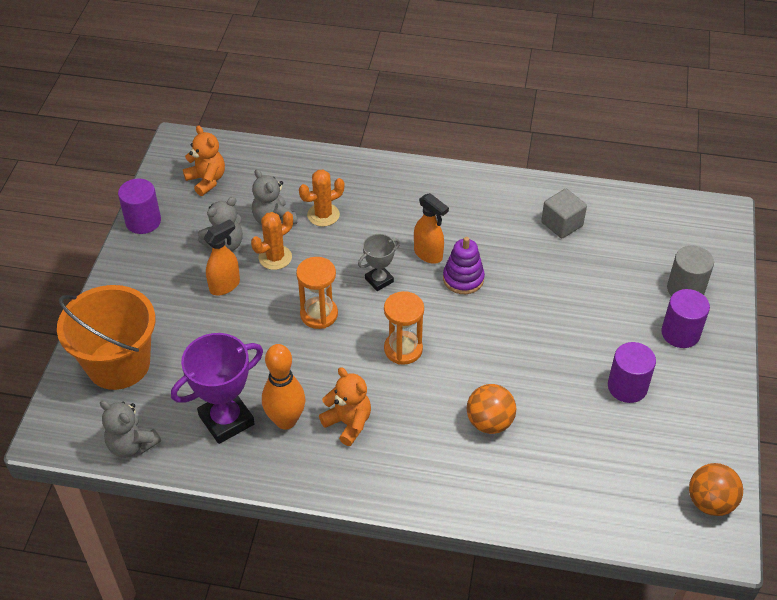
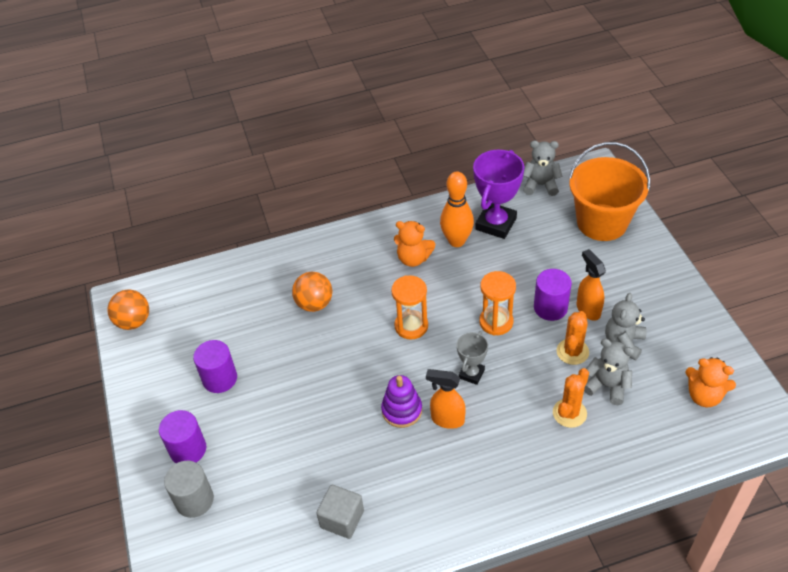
camera: 155 degrees right, 0 degrees up
(143, 221) = (710, 329): purple cylinder -> purple cylinder (550, 307)
(225, 285) = (588, 309): orange spray bottle -> orange spray bottle turned 135 degrees clockwise

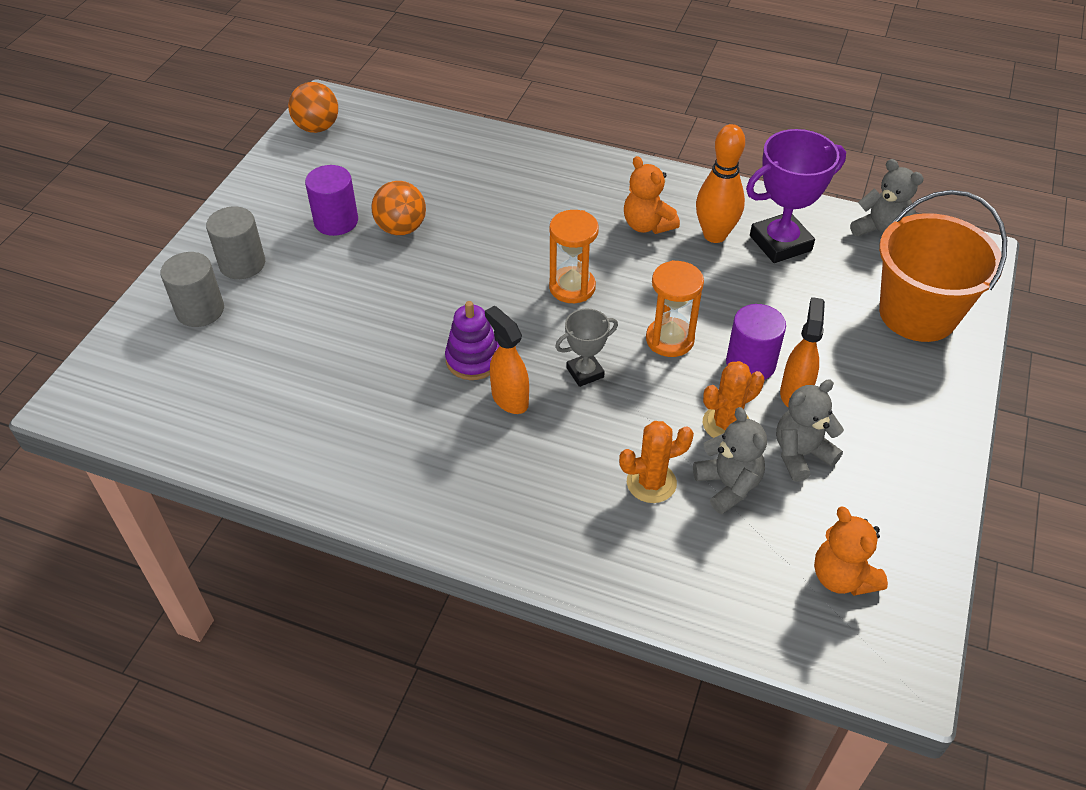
camera: 35 degrees right, 0 degrees up
(188, 449) = (242, 264): purple cylinder -> grey cylinder
(314, 304) = (497, 208): orange ball -> orange ball (401, 228)
(342, 519) = (305, 418): grey cube -> none

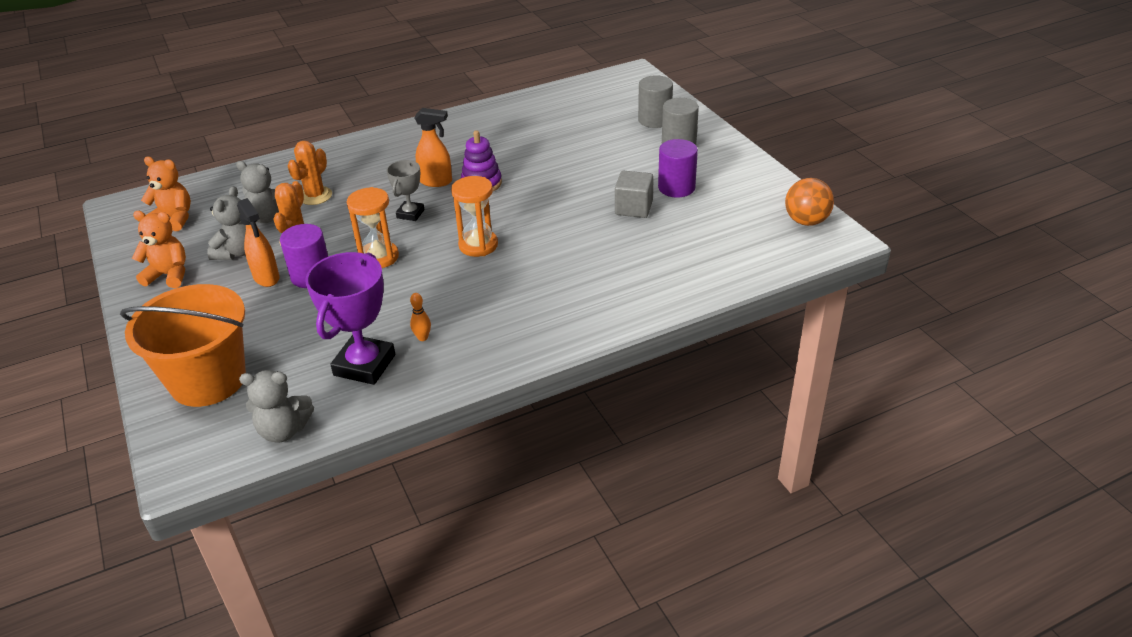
camera: 135 degrees right, 10 degrees down
(401, 228) = (633, 208): orange ball -> grey cube
(647, 225) = (481, 312): orange teddy bear -> orange teddy bear (169, 275)
(715, 235) = (422, 338): orange bowling pin -> orange bowling pin, size x0.44

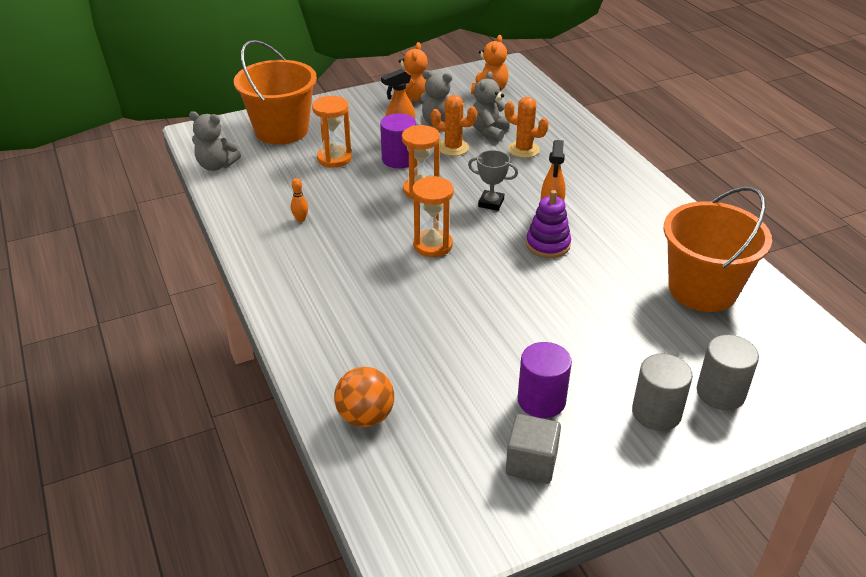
camera: 90 degrees right, 0 degrees up
(284, 430) = (216, 165): grey teddy bear -> grey teddy bear turned 75 degrees counterclockwise
(295, 325) = (334, 158): none -> orange hourglass
(364, 365) = (275, 193): purple trophy -> none
(543, 119) = (702, 289): none -> orange bucket
(633, 208) = (495, 358): grey cube -> grey cube (531, 463)
(806, 221) = (456, 528): orange ball -> orange ball (365, 416)

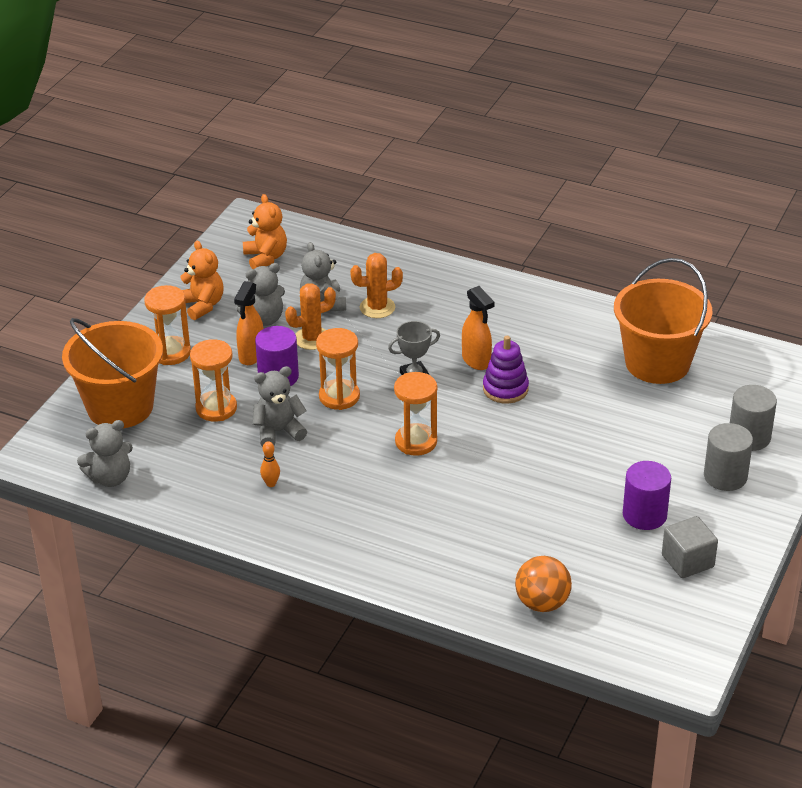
camera: 40 degrees left, 0 degrees up
(351, 191) = (278, 432): none -> grey teddy bear
(354, 115) = (171, 353): none -> orange hourglass

